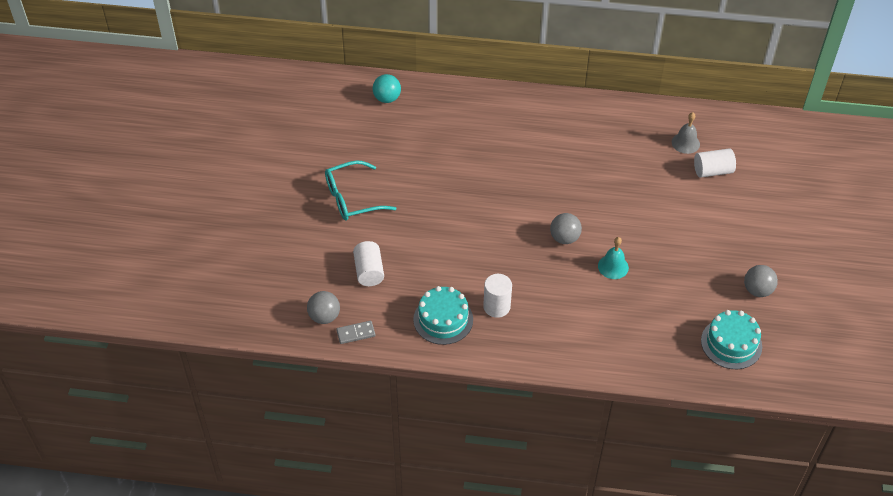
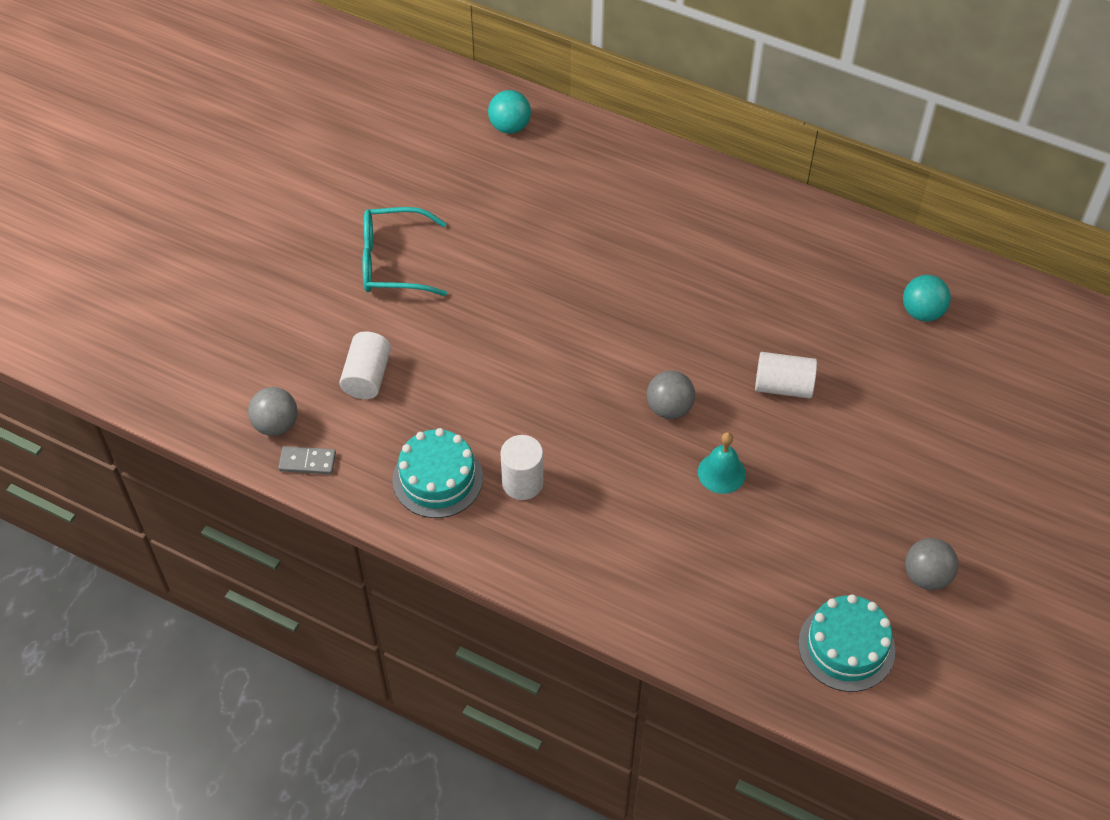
camera: 20 degrees right, 5 degrees up
(685, 143) = (922, 312): grey bell -> turquoise ball
(712, 171) = (944, 367): white cylinder -> white cylinder (783, 386)

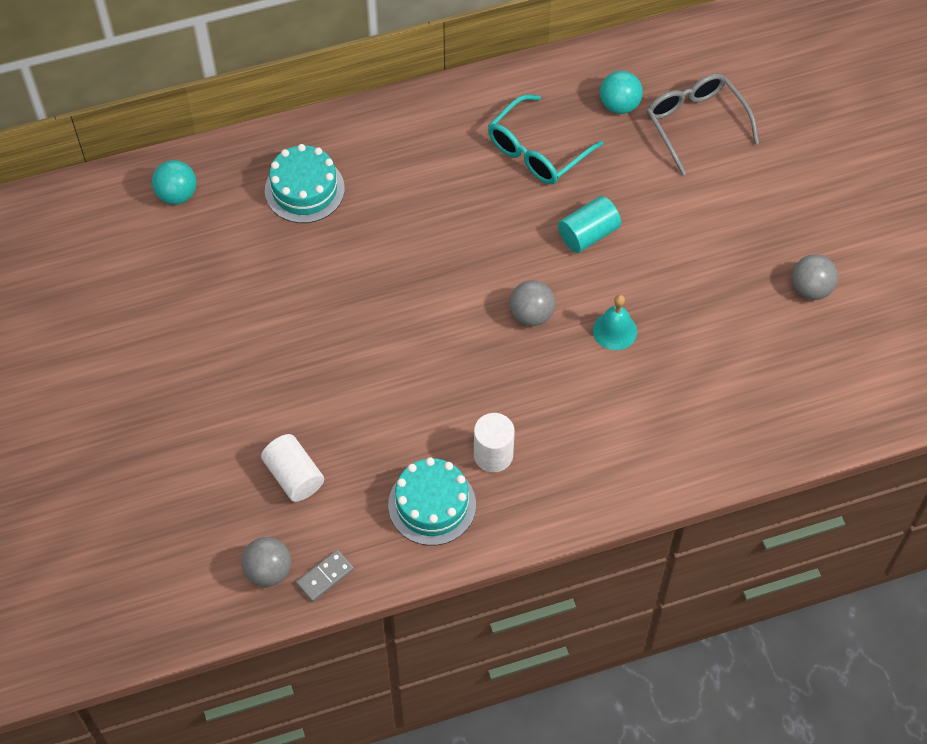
camera: 45 degrees left, 5 degrees up
(392, 262) = (210, 374): turquoise glasses -> turquoise glasses (536, 151)
(783, 386) = (588, 234): white cylinder -> turquoise cylinder
(846, 647) = (814, 379): turquoise cake -> turquoise cake (304, 189)
(972, 373) = (695, 123): none -> grey glasses

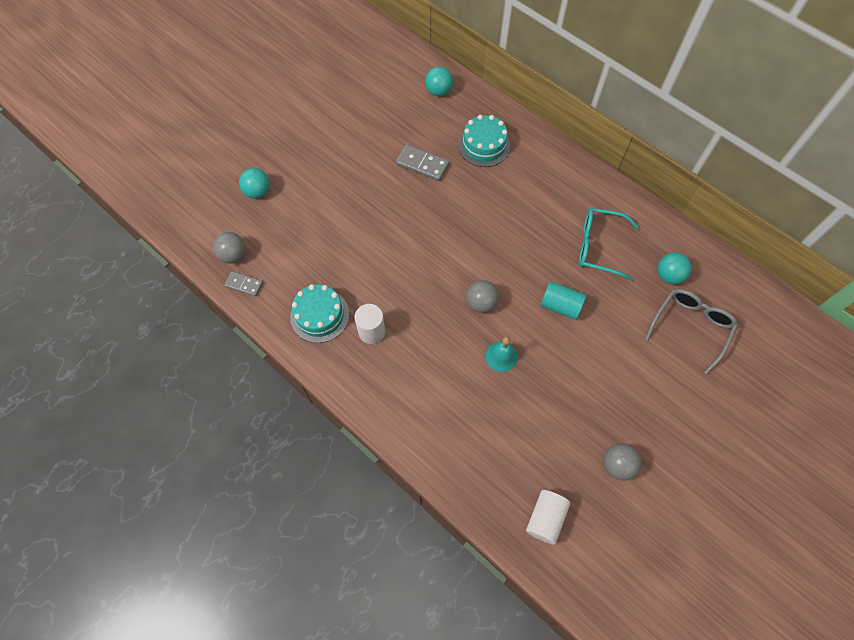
camera: 60 degrees right, 5 degrees up
(184, 495) = (258, 192): none -> turquoise ball
(283, 274) = (422, 164): none -> grey domino
(294, 476) = (298, 236): white cylinder -> white cylinder (545, 518)

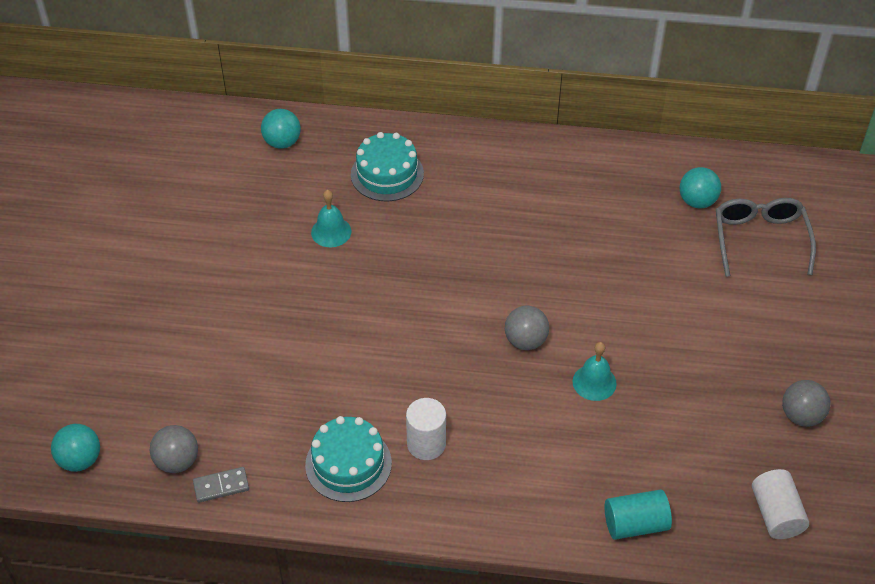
camera: 35 degrees left, 15 degrees down
(258, 192) = (146, 372): turquoise ball -> turquoise ball (80, 460)
(422, 164) = (331, 232): grey domino -> turquoise bell
(560, 306) = (613, 294): turquoise cylinder -> turquoise cylinder (635, 524)
(598, 247) = (602, 212): turquoise glasses -> none

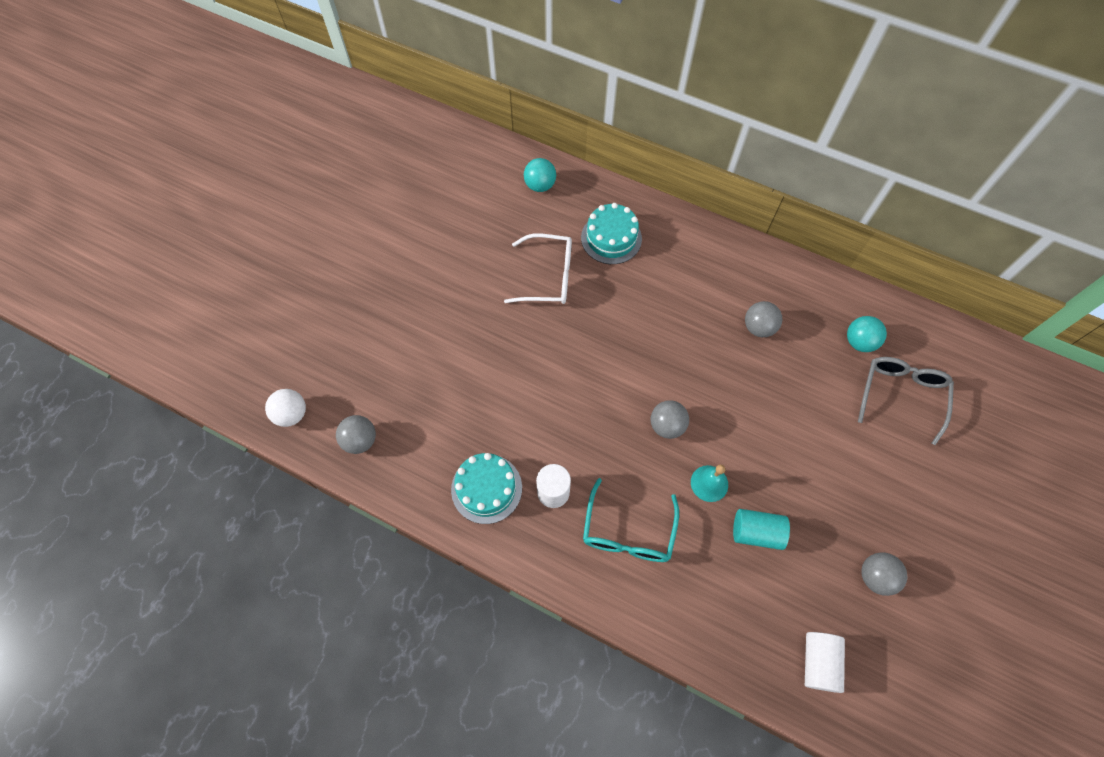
camera: 20 degrees right, 15 degrees up
(80, 460) = (292, 414): turquoise ball -> white ball
(221, 486) = (384, 473): grey domino -> none
(331, 232) = (548, 277): turquoise bell -> white glasses
(526, 457) = (628, 532): none -> turquoise glasses
(586, 217) = (758, 327): none -> grey ball
(635, 524) = (695, 627): turquoise cylinder -> turquoise cylinder (756, 532)

